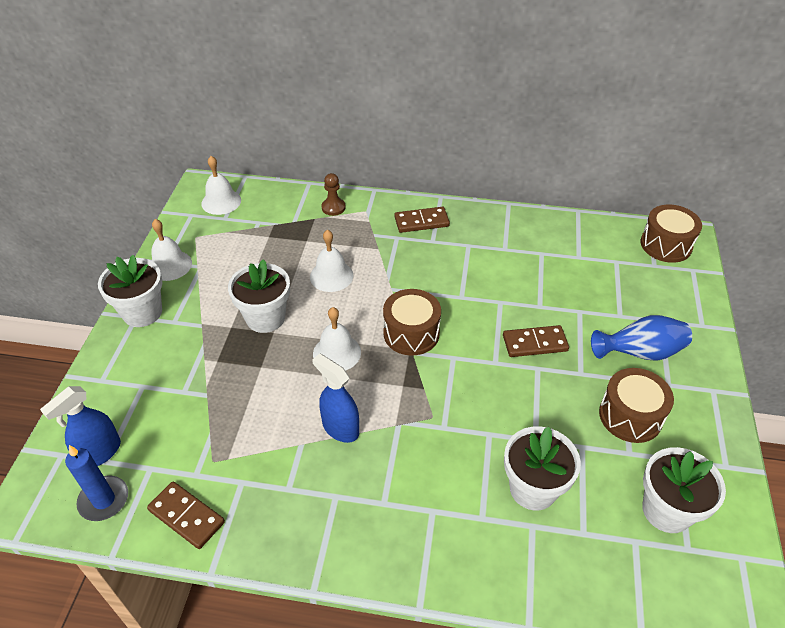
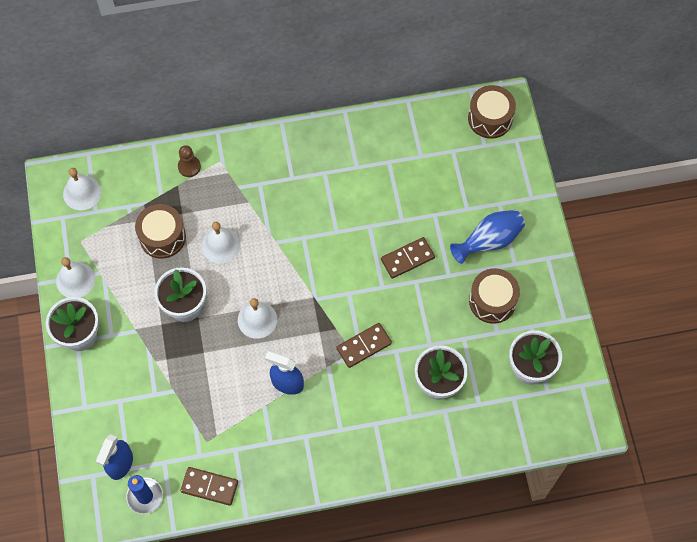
camera: 20 degrees left, 20 degrees up
(411, 333) = (308, 281): brown drum -> brown drum (162, 237)
(421, 222) = (275, 158): brown domino -> brown domino (364, 346)

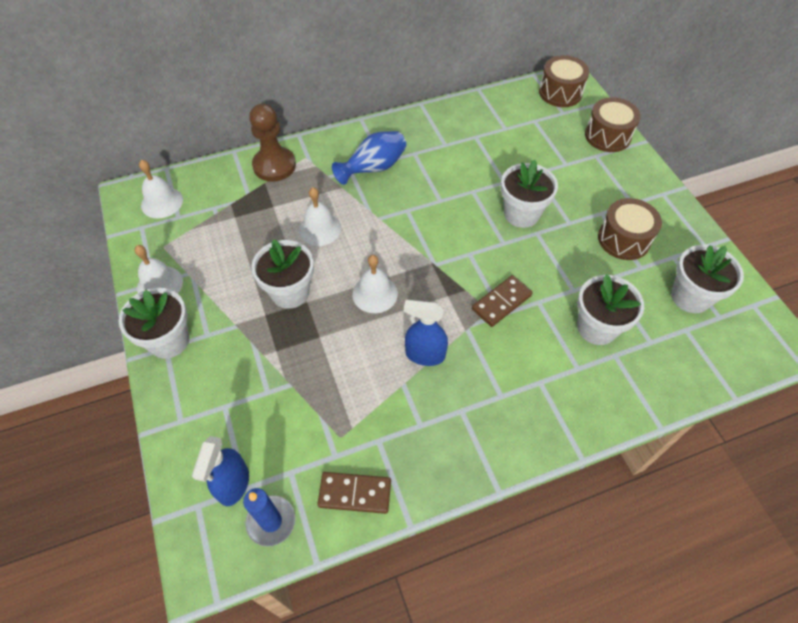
camera: 10 degrees left, 10 degrees down
(162, 237) = (254, 230): brown drum -> brown drum (607, 136)
(189, 167) = (274, 166): brown pawn -> brown pawn, size x1.79
(407, 258) = (521, 214): brown domino -> white flower pot
(489, 241) = (599, 188): blue vase -> blue vase (374, 169)

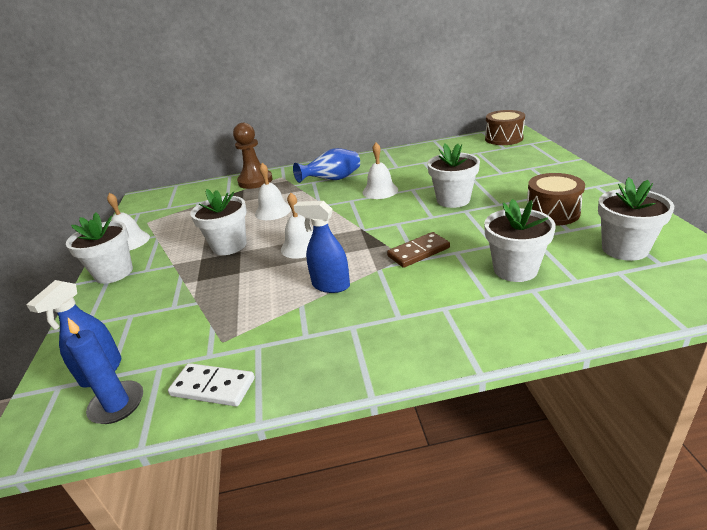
camera: 15 degrees right, 25 degrees down
(162, 202) = (161, 200): white bell -> white bell (380, 191)
(355, 493) = (212, 387): brown domino -> white domino
(607, 136) = (543, 157): brown drum -> none

